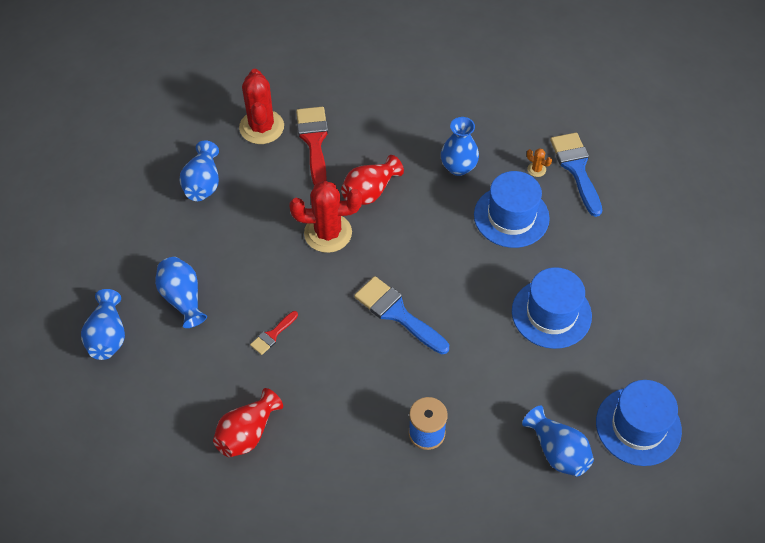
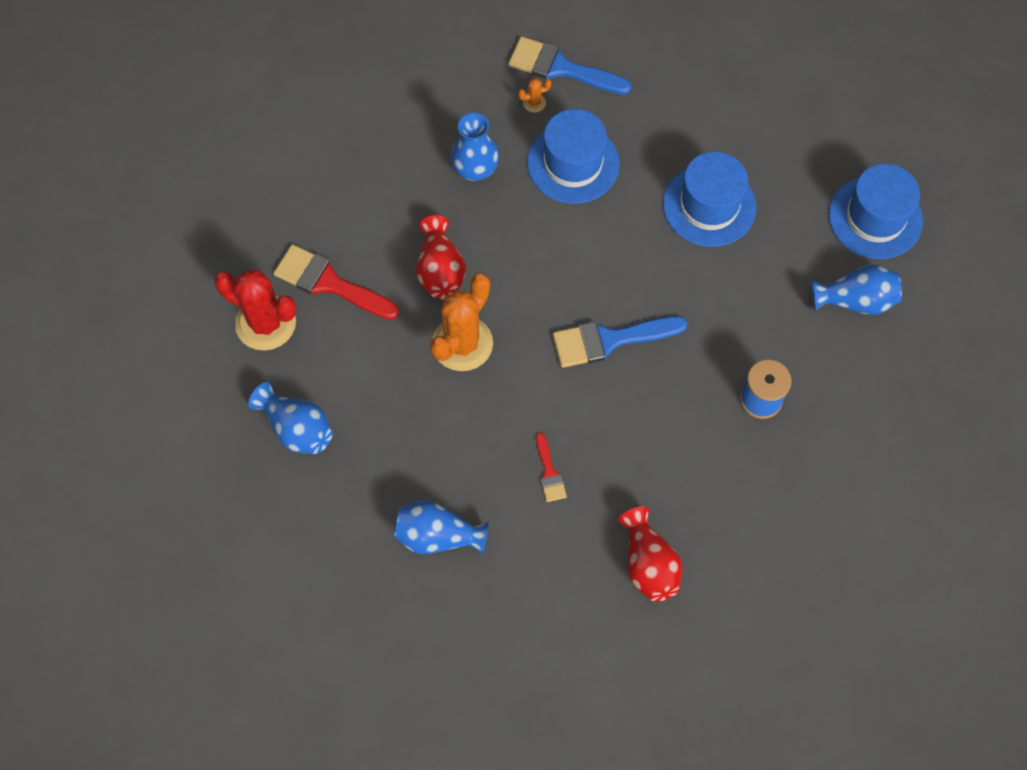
camera: 55 degrees left, 10 degrees up
(108, 336) = (429, 640): blue vase -> none
(328, 233) = (462, 344): red cactus -> orange cactus

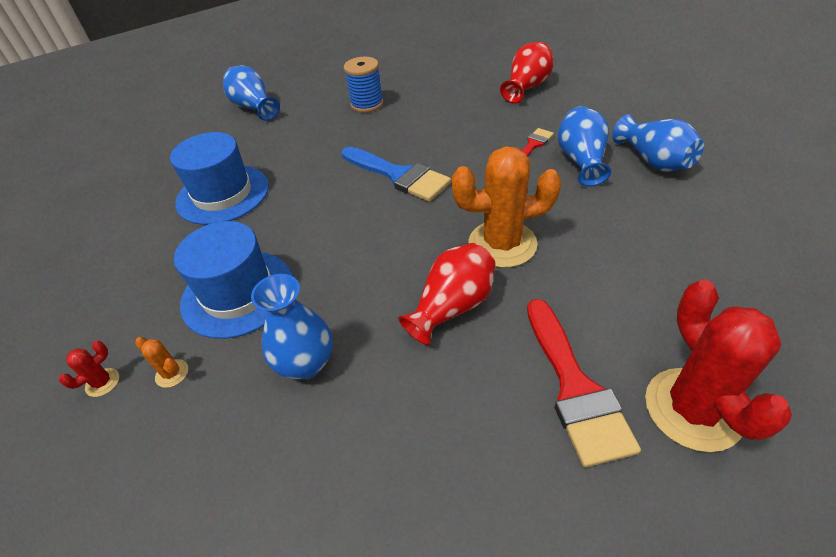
camera: 125 degrees left, 20 degrees down
(297, 429) = (728, 290): blue vase -> blue vase (581, 161)
(561, 68) = (102, 382): blue brush -> red cactus
(875, 217) = (175, 128): blue hat -> none

